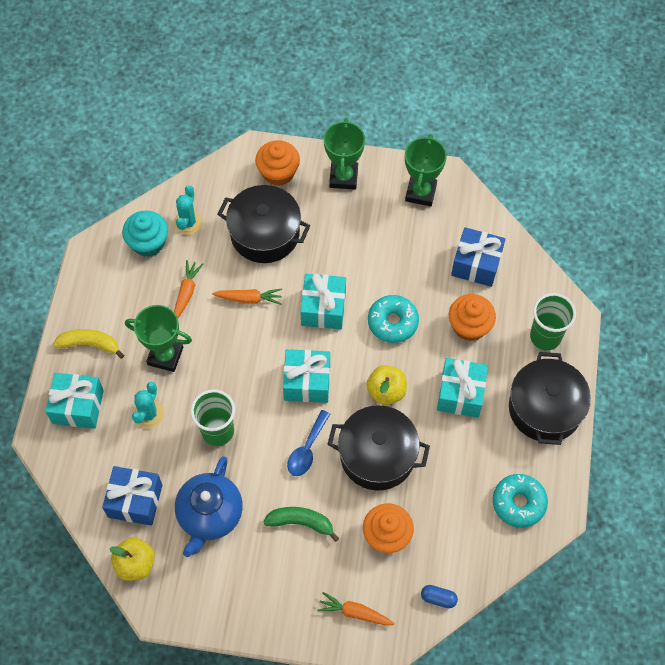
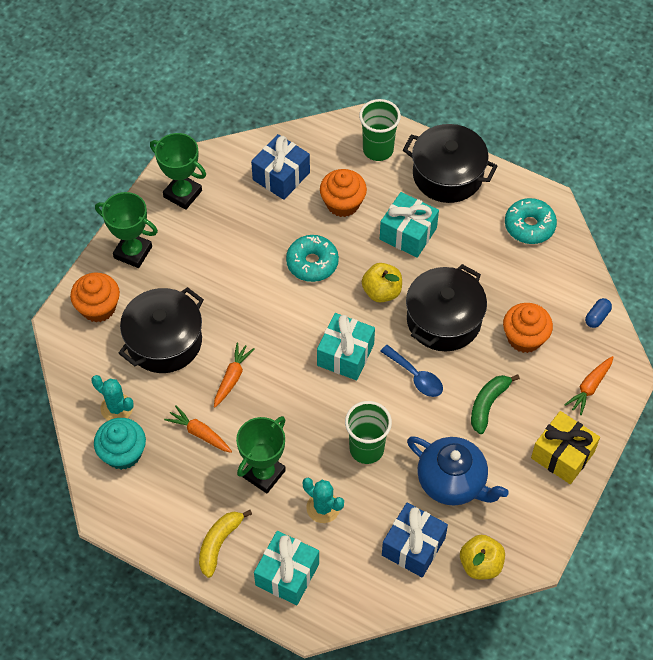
camera: 70 degrees left, 5 degrees down
(271, 606) = (562, 455): none -> yellow gift
(323, 308) = (272, 316): turquoise gift -> none

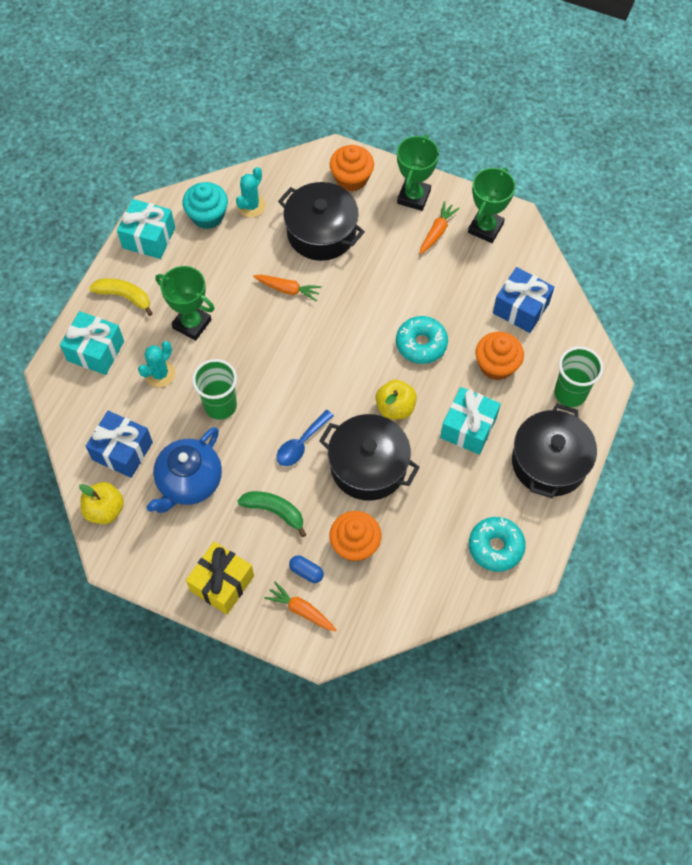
camera: 85 degrees right, 5 degrees up
(199, 433) = (230, 270): orange carrot -> orange carrot (437, 232)
(345, 355) = (320, 380): turquoise gift -> turquoise gift (149, 238)
(597, 317) = (388, 618): blue capsule -> blue capsule (306, 571)

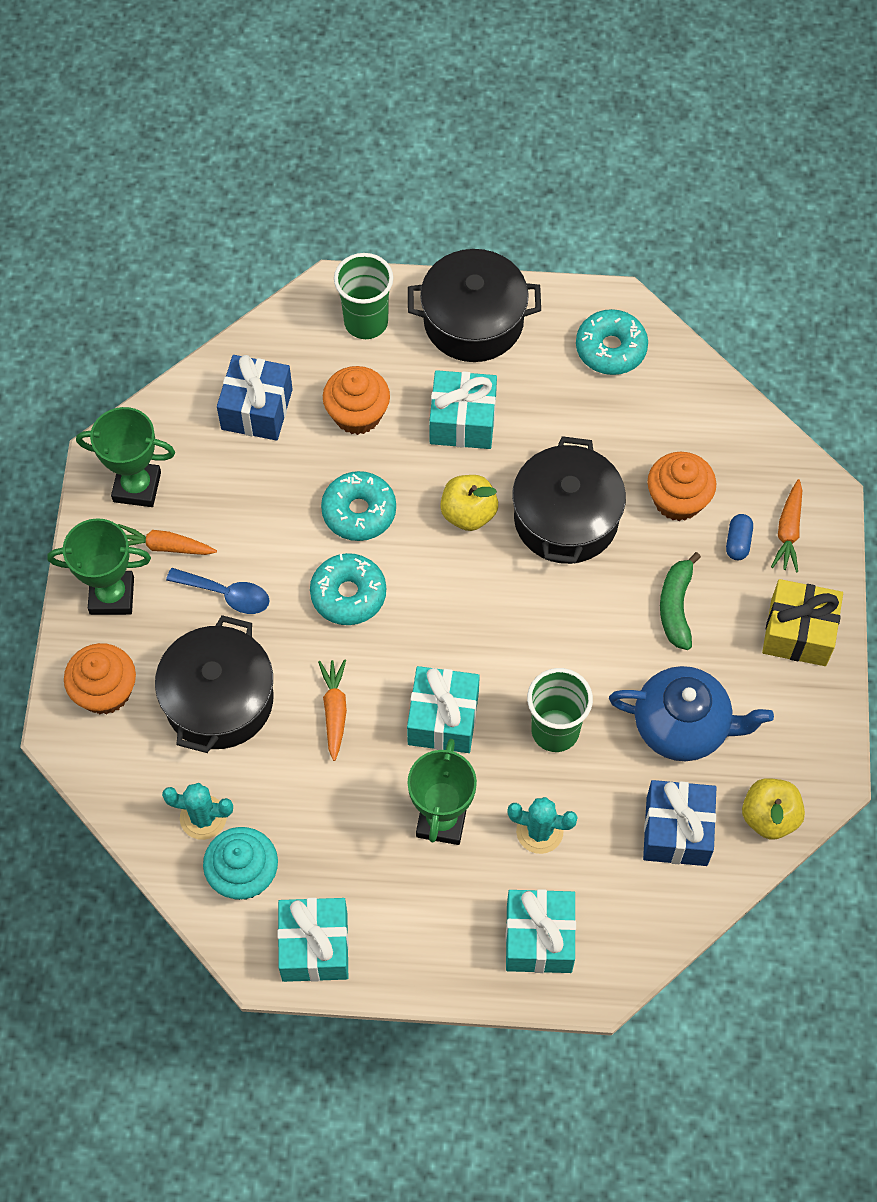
camera: 110 degrees left, 0 degrees up
(124, 296) = (432, 938): yellow banana -> none
(256, 346) = (443, 719): none -> turquoise gift
(301, 444) = (569, 608): blue spoon -> blue spoon (227, 594)
(363, 320) = (348, 594): none -> turquoise donut

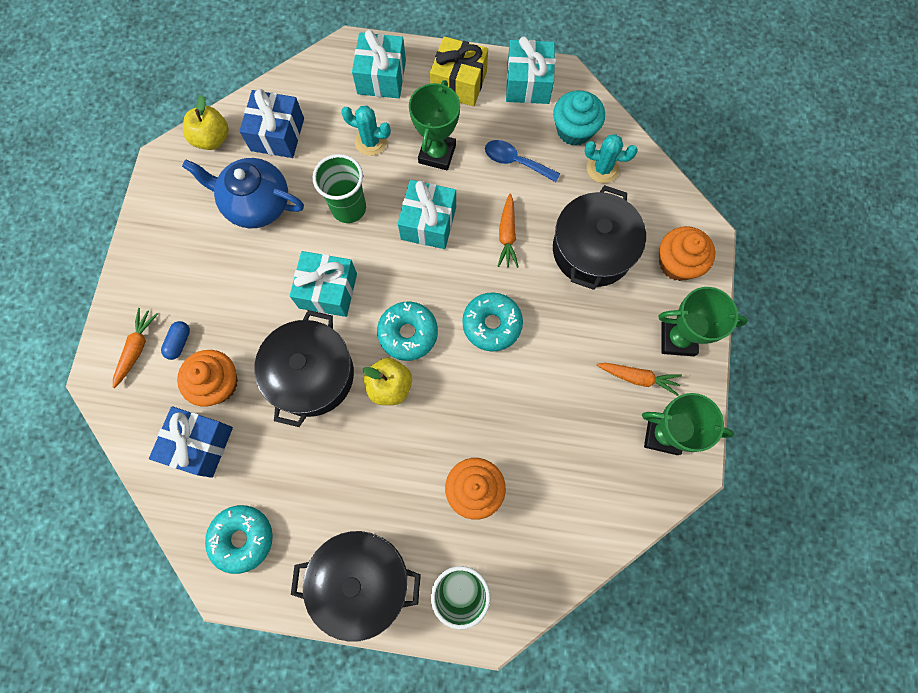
camera: 175 degrees left, 10 degrees up
(227, 594) = (587, 332): blue spoon -> blue spoon (515, 161)
(257, 409) = (562, 502): blue gift -> blue gift (200, 444)
(359, 512) = (479, 395): turquoise donut -> turquoise donut (408, 333)
(462, 421) = (384, 474): turquoise gift -> turquoise gift (328, 290)
(676, 607) = (240, 293): green banana -> none
(798, 633) = (153, 265): yellow gift -> yellow gift (459, 83)

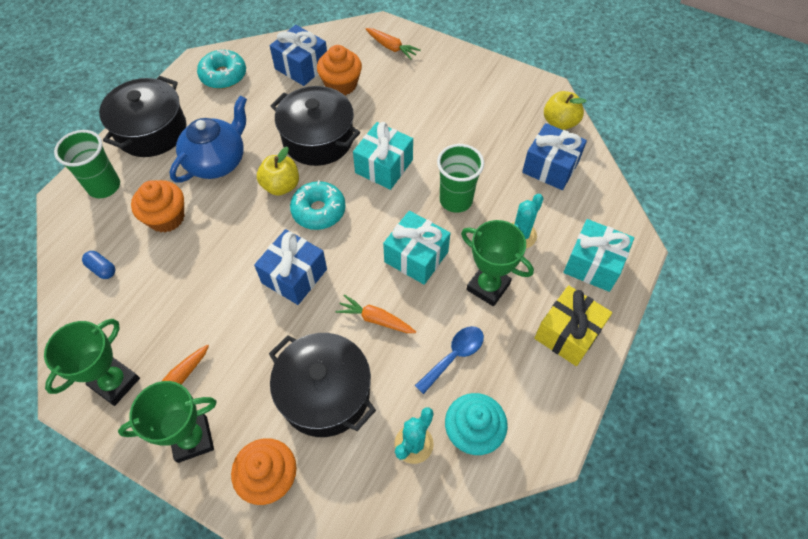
camera: 110 degrees right, 15 degrees down
(179, 342) = (384, 70): blue capsule -> blue capsule (102, 269)
(256, 204) = (485, 138): blue teapot -> blue teapot (217, 161)
(492, 324) = (294, 276): turquoise donut -> blue gift
(528, 83) = (549, 405): turquoise gift -> none
(677, 339) = (192, 439): green trophy -> green trophy turned 45 degrees clockwise

